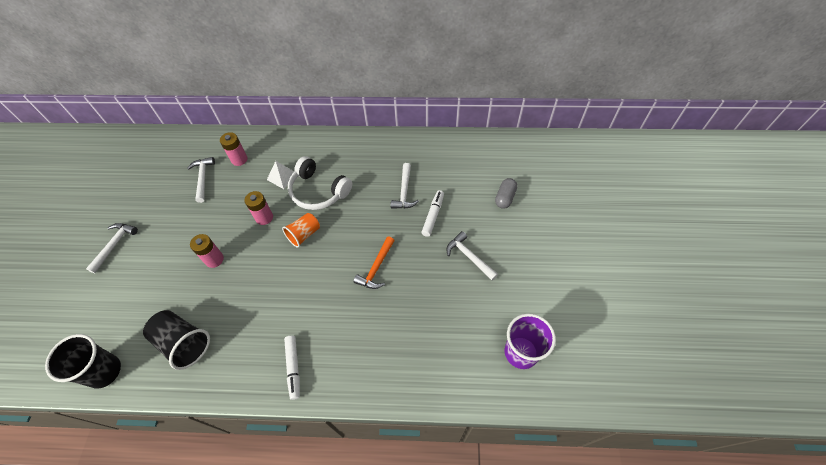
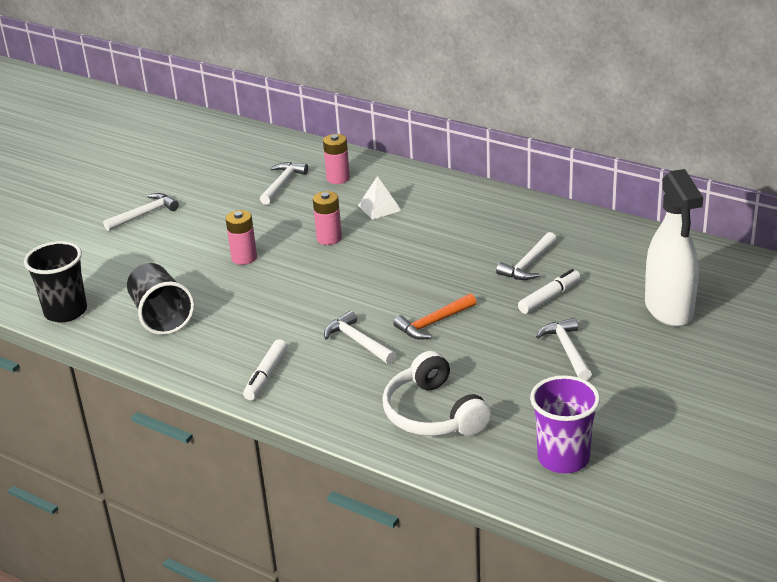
camera: 30 degrees right, 25 degrees down
(304, 234) = (366, 267): orange cup -> none
(318, 191) = (414, 233): white headphones -> white headphones (433, 414)
(338, 306) = (358, 342): none -> white hammer
(505, 198) = (669, 309): grey capsule -> white spray bottle

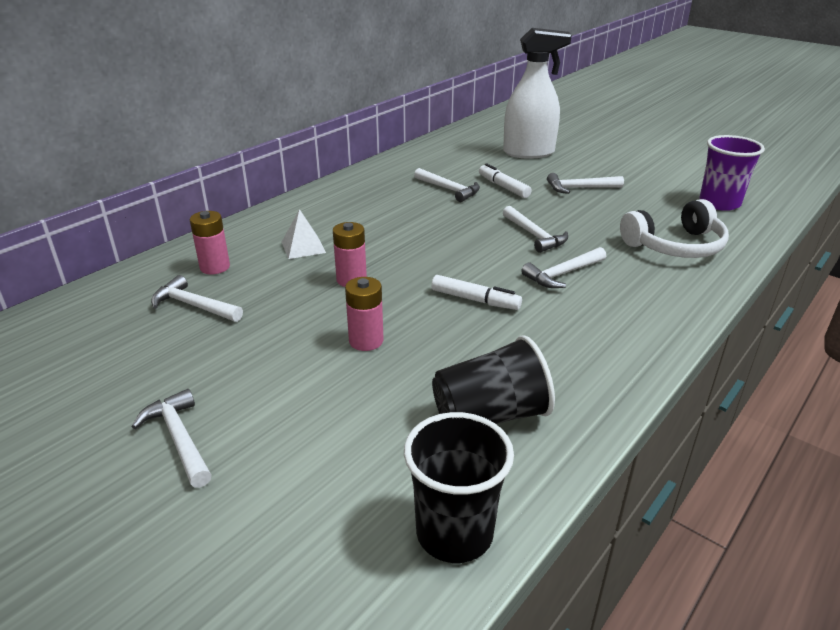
camera: 85 degrees left, 0 degrees up
(266, 376) = (626, 332): white marker -> white marker (475, 300)
(433, 323) = (534, 235): orange hammer -> white hammer

